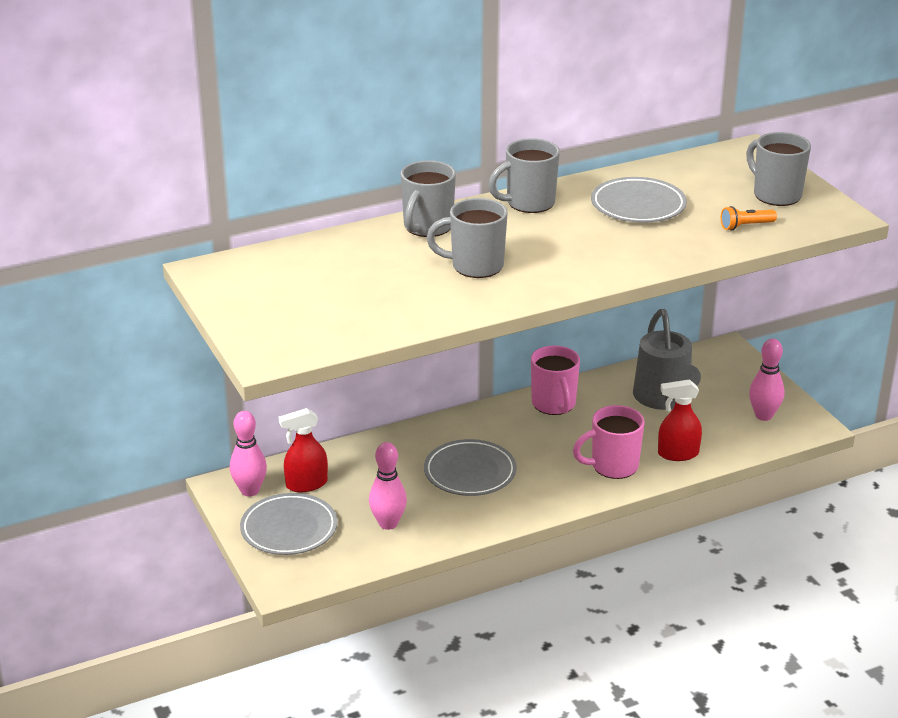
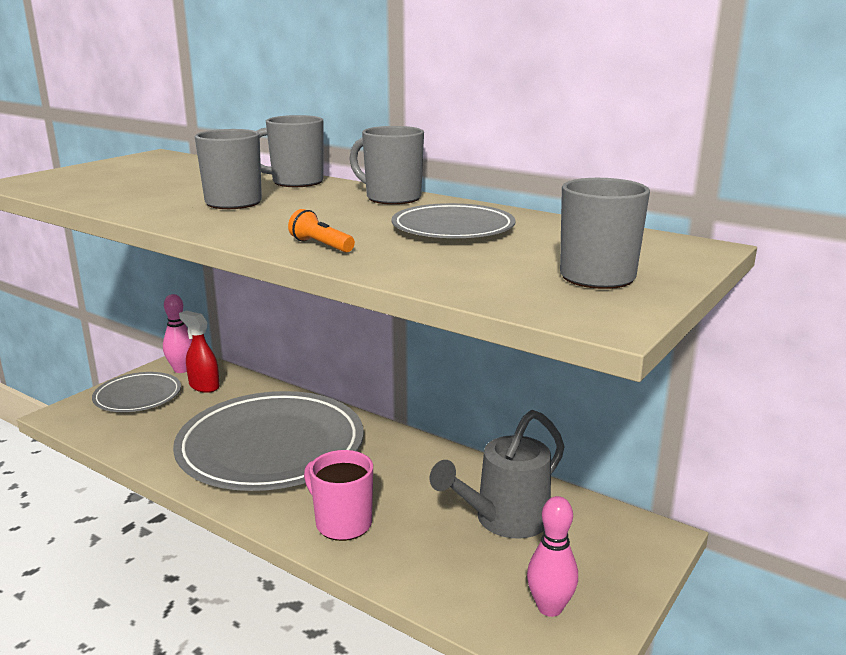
camera: 60 degrees right, 10 degrees down
(388, 523) = (166, 433): pink bowling pin -> none
(470, 472) = (271, 447): grey plate -> grey plate, size x1.95
(554, 404) = (423, 458): pink mug -> none
(677, 454) = (403, 561): red spray bottle -> none
(746, 226) = (478, 275): orange flashlight -> orange flashlight (321, 245)

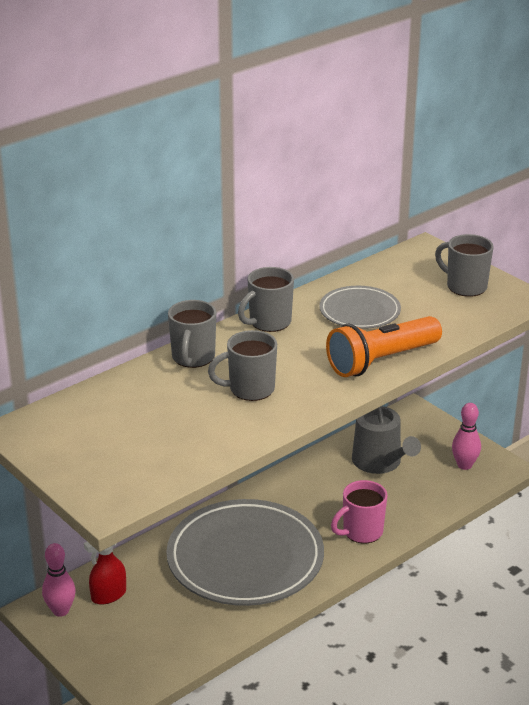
camera: 75 degrees left, 10 degrees up
(138, 396) = (108, 641): grey plate -> none
(321, 245) = (381, 361): orange flashlight -> orange flashlight, size x2.47

